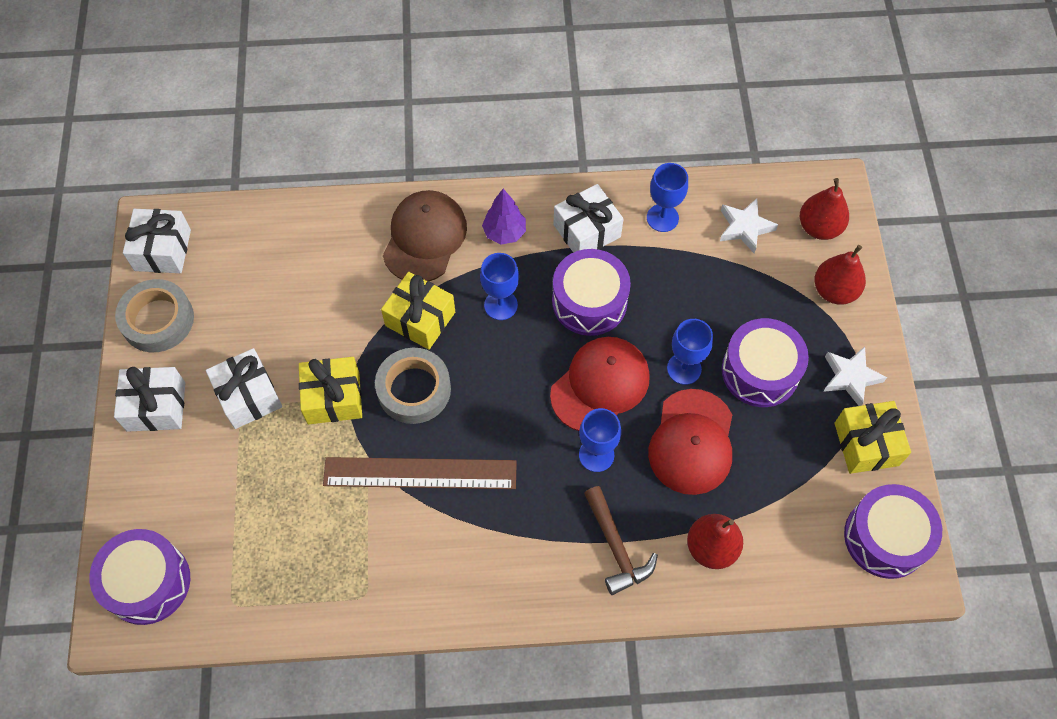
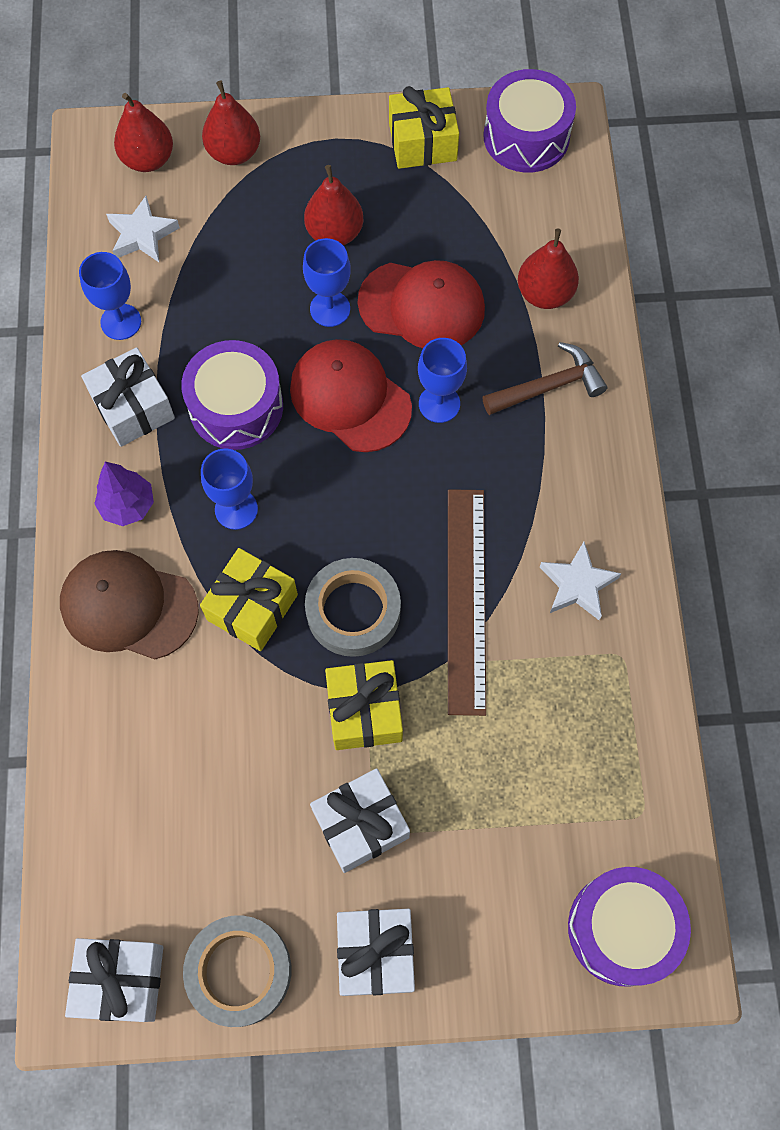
camera: 90 degrees left, 5 degrees up
(760, 371) = (334, 233): purple drum -> red pear
(850, 377) = (344, 148): white star -> white star (577, 585)

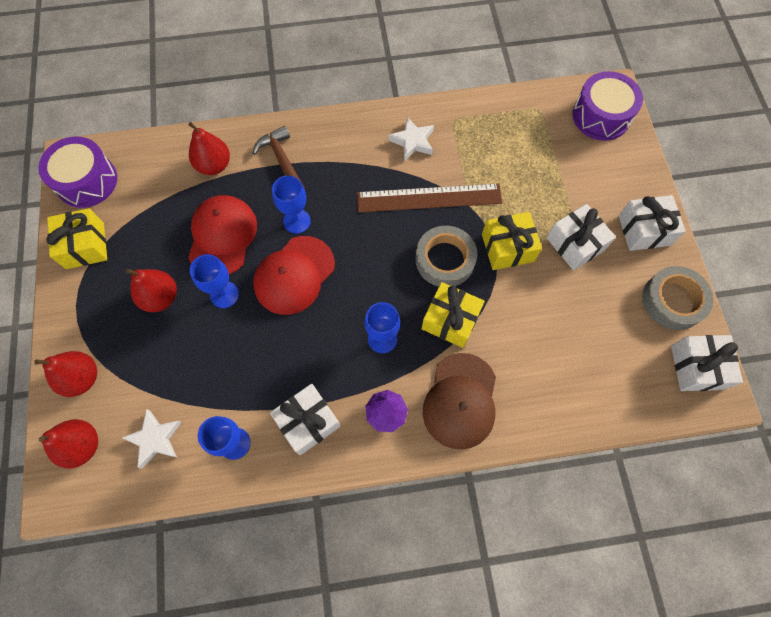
camera: 95 degrees left, 0 degrees up
(236, 407) = (304, 349): purple drum -> none

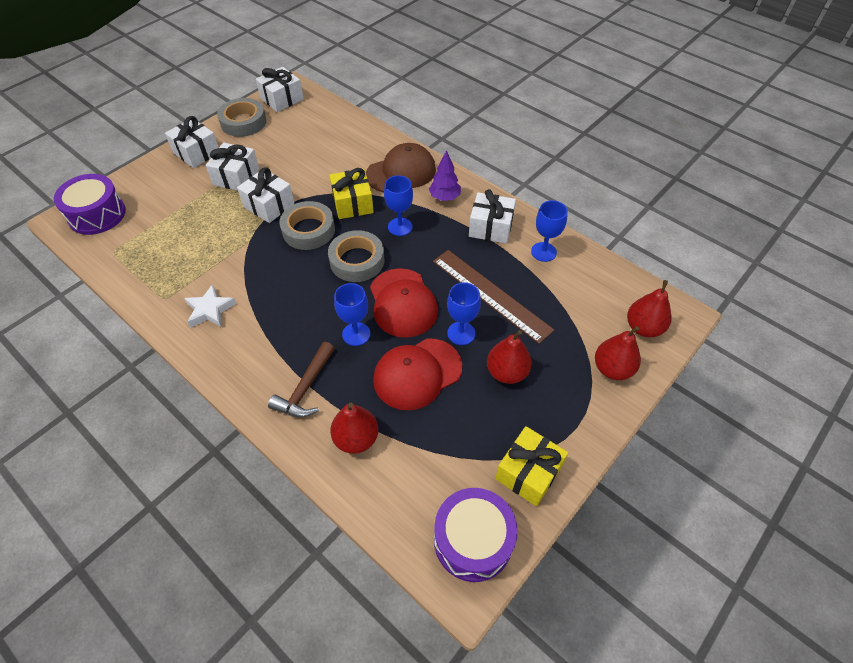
camera: 130 degrees left, 15 degrees down
(155, 439) = (591, 292): white star -> none
(294, 275) = (403, 303): red cap -> red cap turned 75 degrees clockwise
(372, 273) = (357, 261): none -> grey tape
(429, 198) = (261, 268): brown ruler -> brown ruler (491, 294)
(507, 248) = (269, 205): yellow gift -> white gift

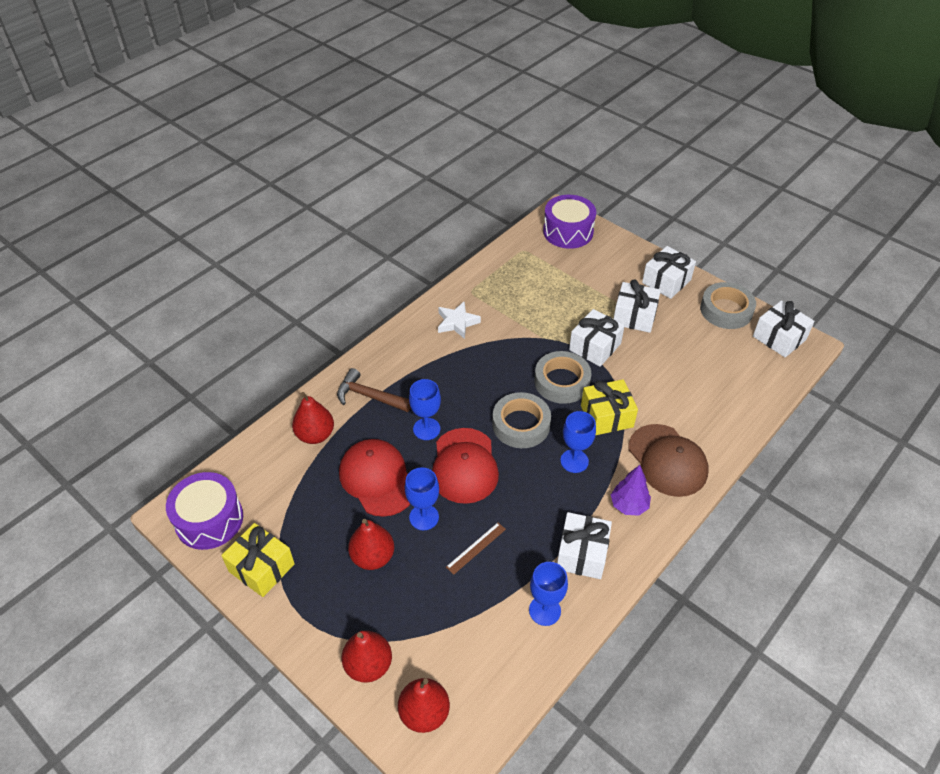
camera: 90 degrees right, 5 degrees down
(403, 303) = (464, 466): red cap -> red cap turned 75 degrees counterclockwise
(491, 294) = (476, 548): brown ruler -> brown ruler, size x0.45

